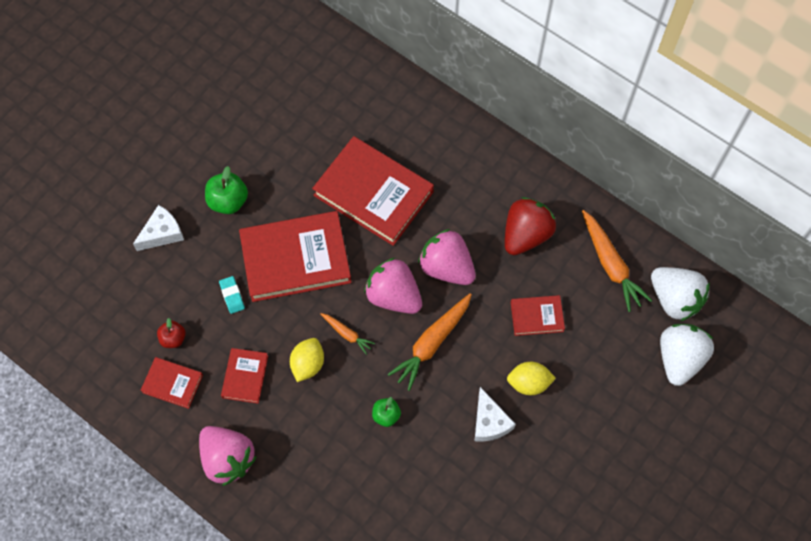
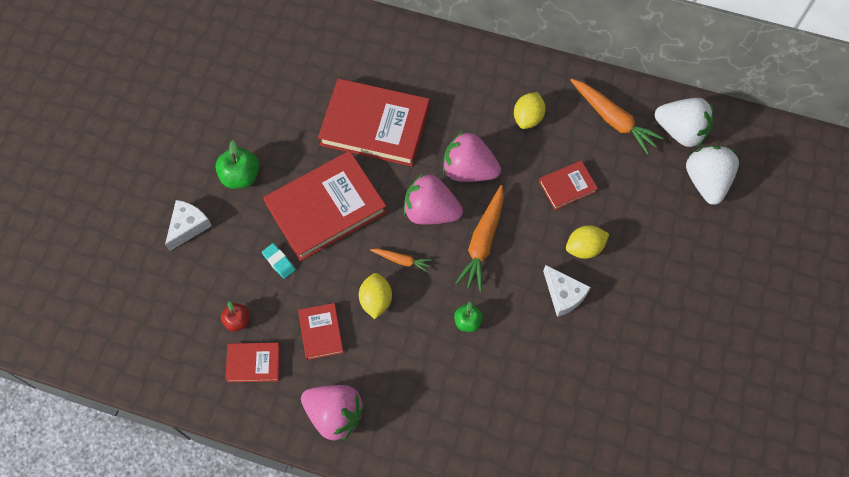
camera: 20 degrees left, 0 degrees up
(525, 235) = (528, 118): red strawberry -> yellow lemon

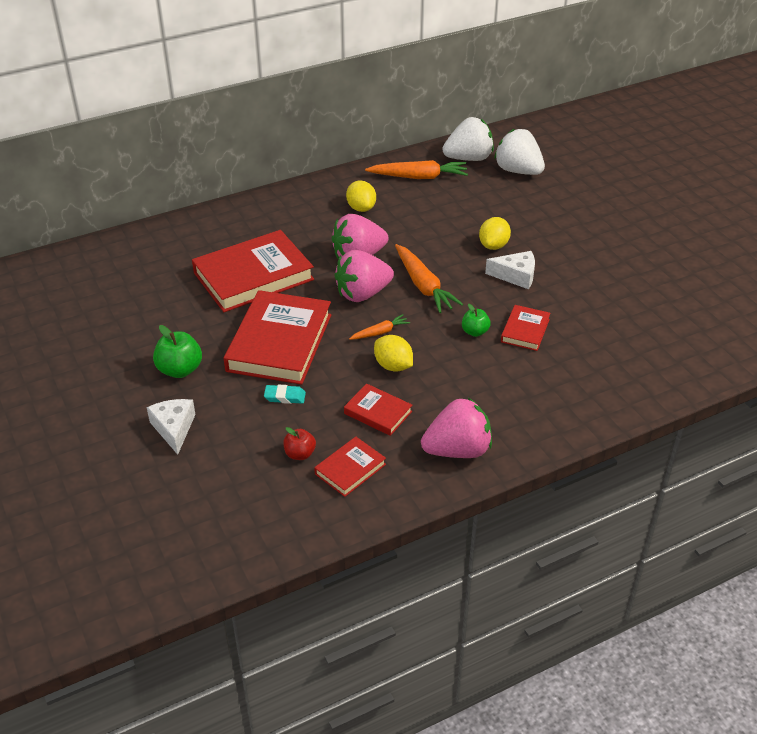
camera: 45 degrees left, 25 degrees down
(567, 186) = (438, 224): red book -> red book (525, 330)

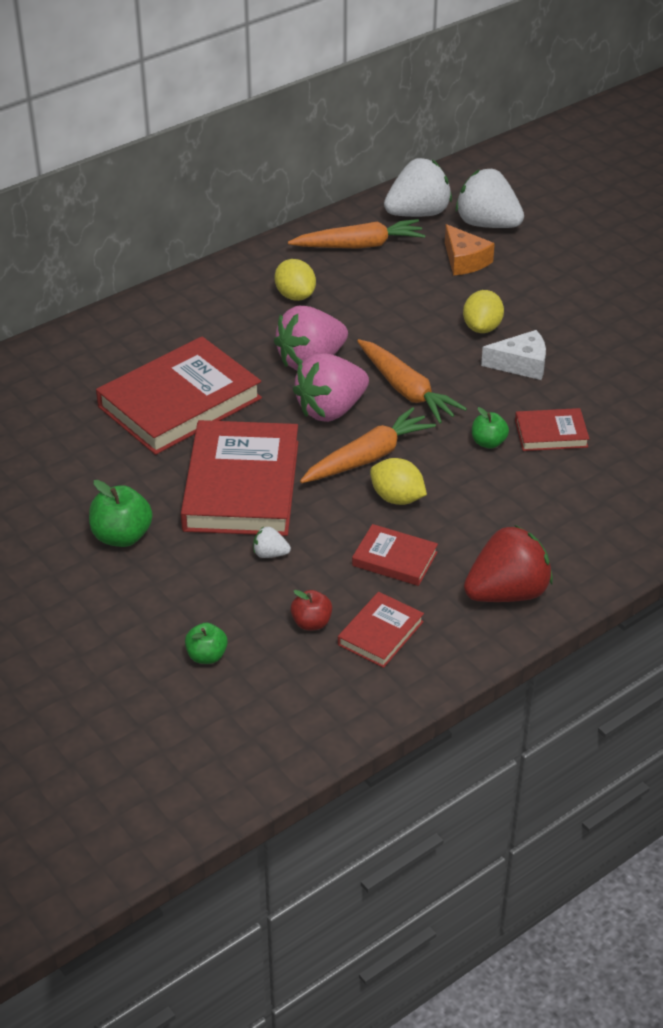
camera: 10 degrees left, 0 degrees up
(174, 428) = (139, 612): white cheese -> none
(213, 469) = (207, 656): none -> green apple
(285, 397) = (270, 554): turquoise eraser -> white strawberry
(380, 332) = (368, 457): orange carrot -> orange carrot, size x1.87
(457, 450) = (507, 593): pink strawberry -> red strawberry
(494, 195) = (464, 260): none -> orange cheese
(525, 330) = (551, 433): red book -> red book turned 75 degrees clockwise

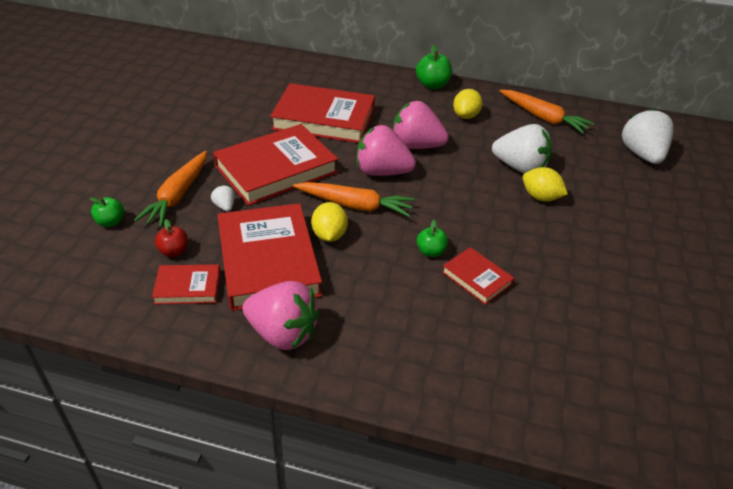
camera: 50 degrees right, 0 degrees up
(122, 536) = (191, 148): green apple -> green apple (432, 85)
(394, 559) = (268, 261): red book -> red book, size x2.06
(406, 390) = (437, 193): orange carrot -> orange carrot (178, 195)
(418, 213) = (606, 125): white strawberry -> white strawberry (520, 167)
(464, 260) = (593, 161): orange cheese -> none
(482, 327) = (540, 197): yellow lemon -> yellow lemon turned 60 degrees clockwise
(507, 593) = (283, 333): red strawberry -> pink strawberry
(521, 364) = (528, 231): white cheese -> none

